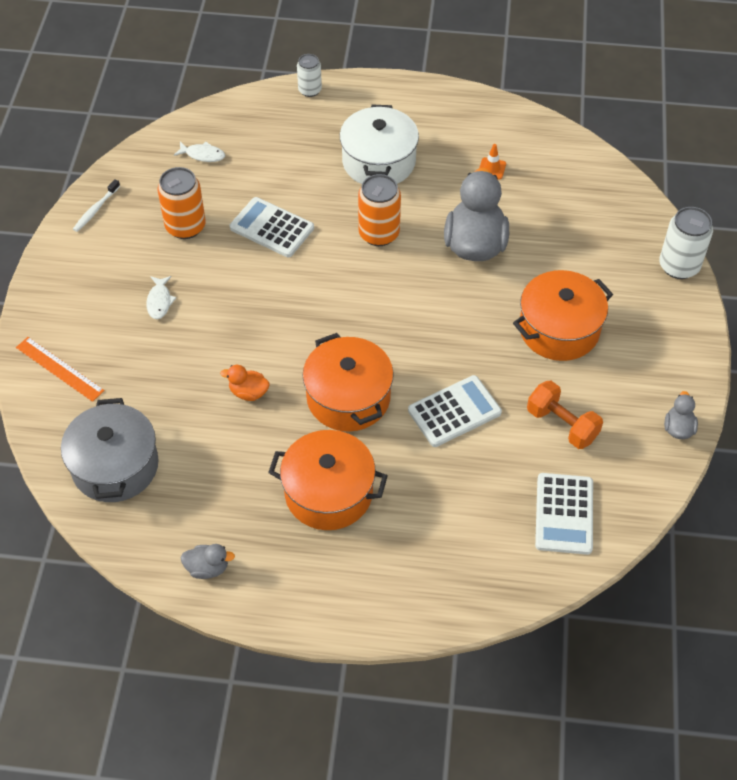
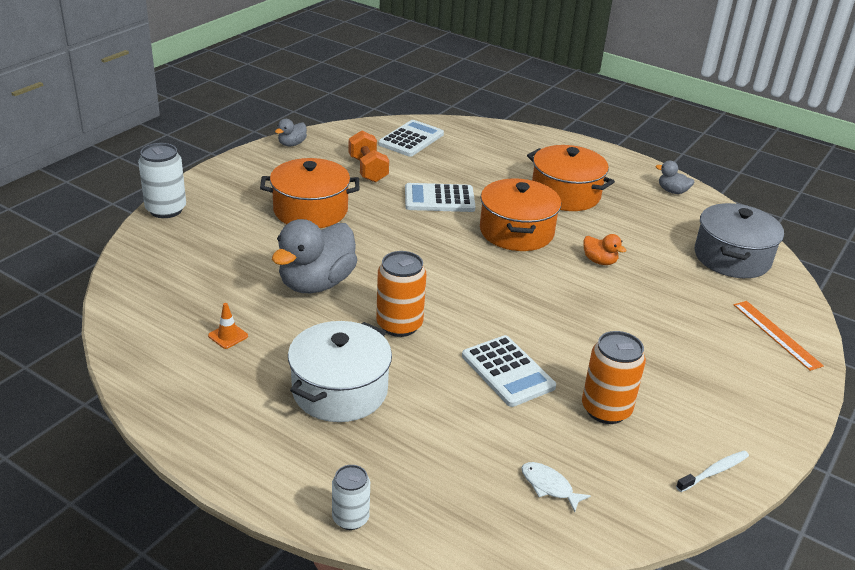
camera: 155 degrees left, 20 degrees down
(159, 301) = (660, 351): white fish -> none

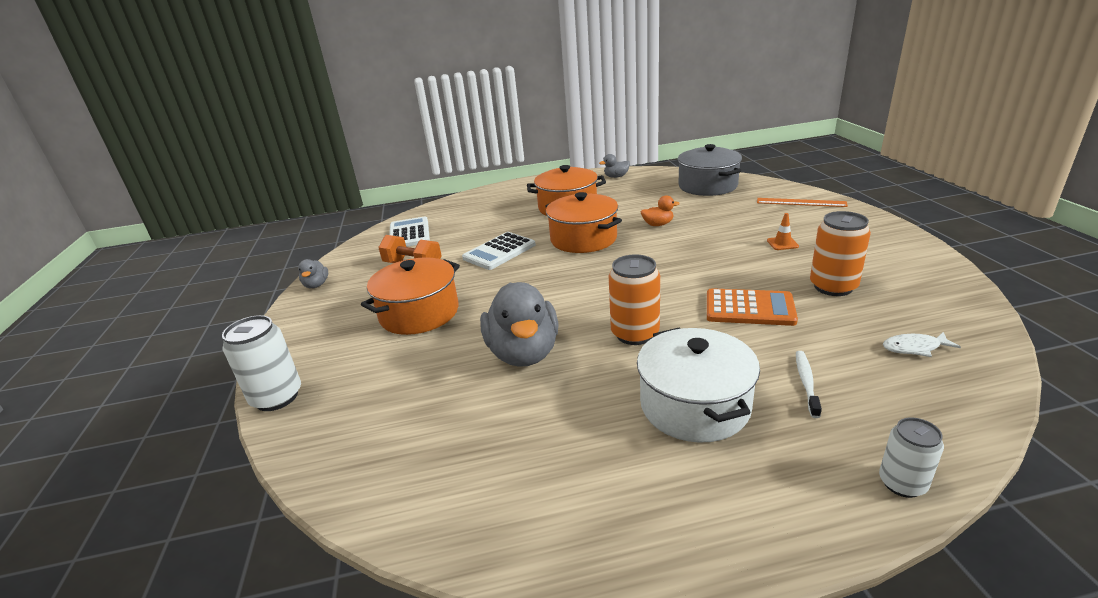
camera: 40 degrees left, 5 degrees down
(228, 336) = (533, 444): orange traffic cone -> orange traffic cone (782, 243)
(507, 371) = (749, 308): white calculator -> orange calculator
(714, 471) = (935, 275): white toothbrush -> white toothbrush (806, 383)

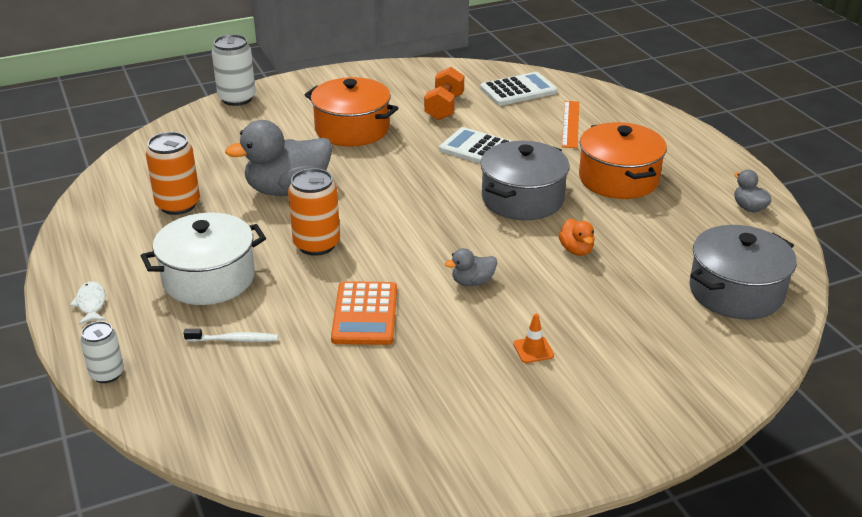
camera: 75 degrees right, 5 degrees up
(316, 285) = (401, 69): grey duck -> grey duck (472, 282)
(583, 239) = (522, 199): orange pot -> grey pot
(801, 202) = (690, 380): orange ruler -> orange ruler (570, 124)
(833, 287) = (416, 379): orange can -> orange can (178, 205)
(914, 348) = (287, 418): white fish -> white fish (91, 304)

